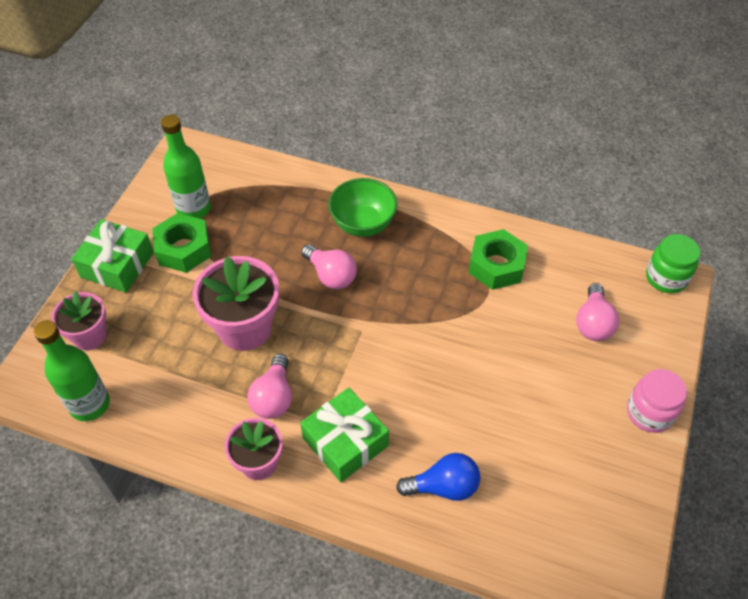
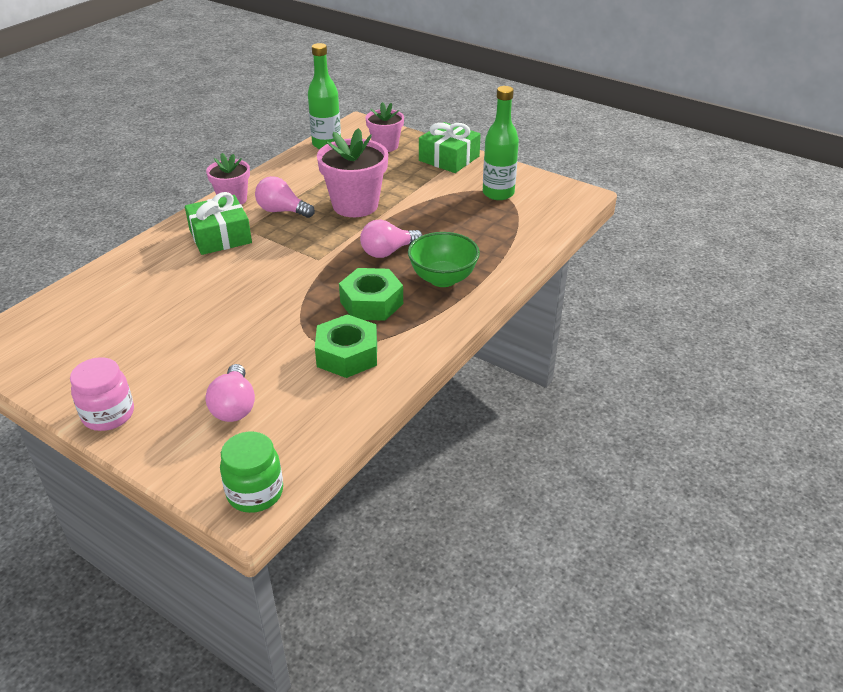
camera: 105 degrees right, 15 degrees down
(183, 249) = (453, 186): green nut -> green nut (371, 303)
(443, 486) = (146, 274): blue light bulb -> none
(593, 323) = (234, 406): pink light bulb -> pink light bulb turned 120 degrees counterclockwise

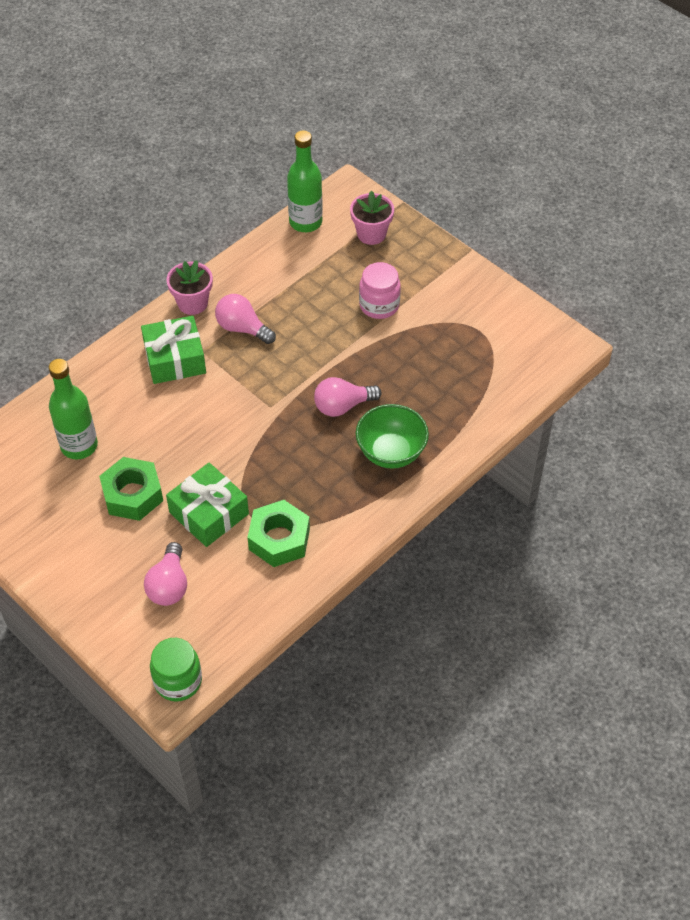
camera: 10 degrees right, 15 degrees up
(108, 415) = (58, 577): pink jar -> pink jar (379, 305)
(355, 205) = (321, 329): pink flower pot -> none
(371, 303) = (313, 475): green nut -> green nut (132, 495)
(449, 158) = (439, 265): green gift -> green gift (209, 513)
(498, 193) = (479, 331): green bottle -> green bottle (79, 446)

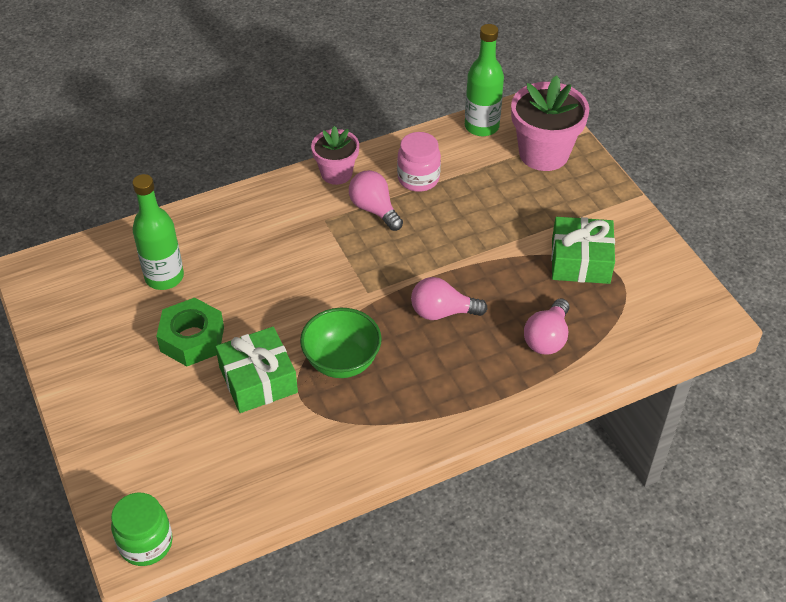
camera: 20 degrees right, 5 degrees down
(169, 585) = (184, 440): pink light bulb -> pink light bulb (547, 338)
(175, 359) = (295, 220): green gift -> green gift (580, 260)
(279, 539) = (317, 428): green nut -> none
(371, 234) = (543, 153): pink flower pot -> pink flower pot, size x1.62
(379, 305) = (523, 223): pink jar -> pink jar (418, 179)
(391, 452) = (473, 374): green bowl -> green bowl (342, 361)

